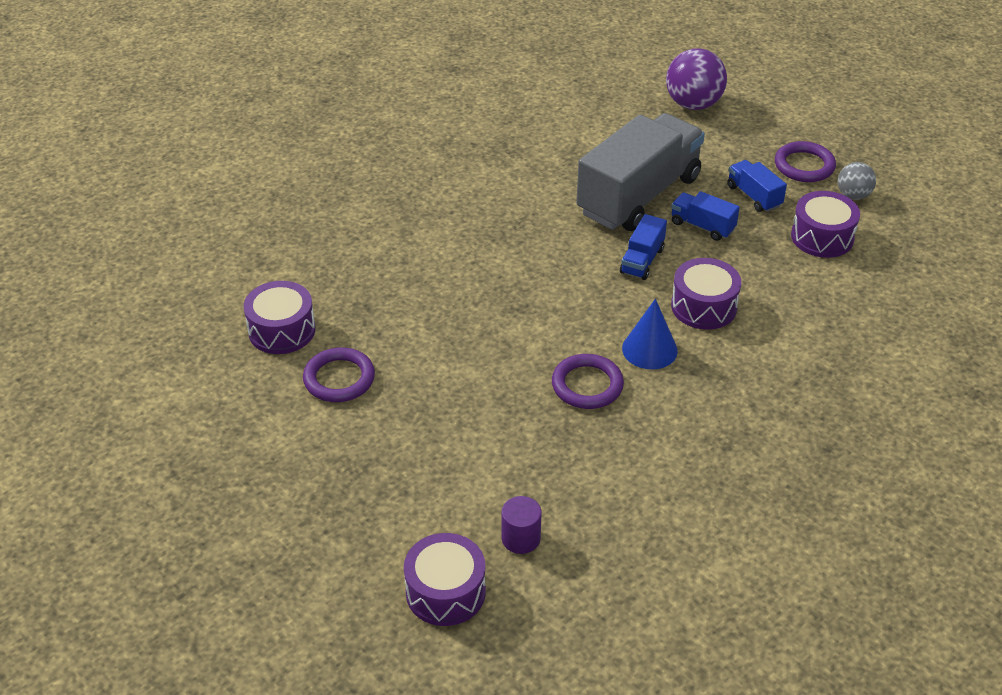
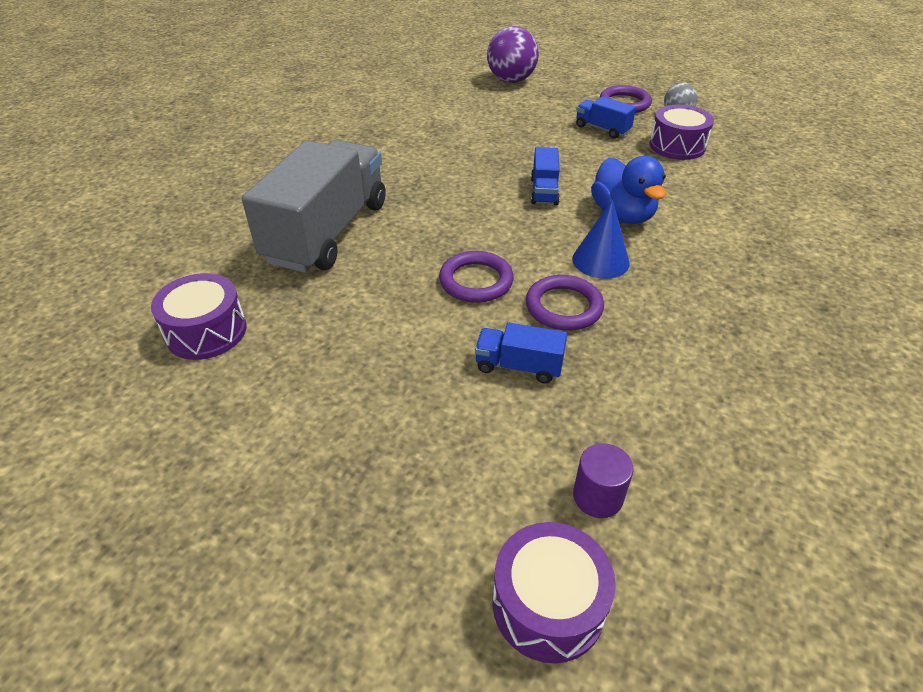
camera: 20 degrees left, 0 degrees up
(339, 379) = (293, 367): purple ring -> purple ring (476, 281)
(638, 195) = (509, 145): grey truck -> grey truck (327, 232)
(702, 226) = (577, 156): blue truck -> blue truck (518, 366)
(703, 306) = (622, 215): purple drum -> blue duck

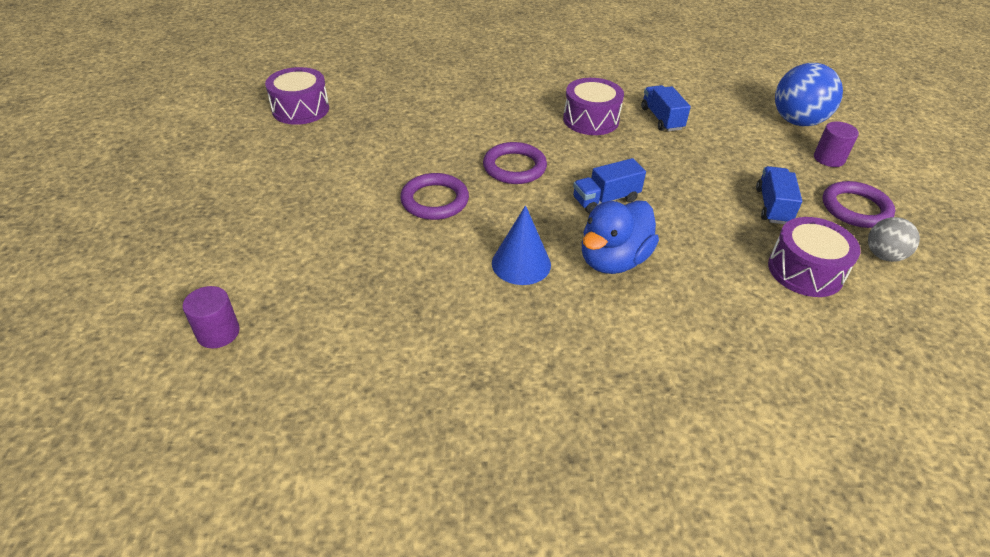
camera: 60 degrees right, 0 degrees up
(327, 232) = (441, 113): grey truck -> none
(511, 80) = (797, 121): purple ball -> blue ball
(518, 366) = (342, 253): blue truck -> blue truck (661, 119)
(548, 604) = (114, 331): purple drum -> purple drum (591, 120)
(564, 89) = (829, 158): none -> purple cylinder
(564, 307) = (434, 258): purple ring -> purple ring (514, 167)

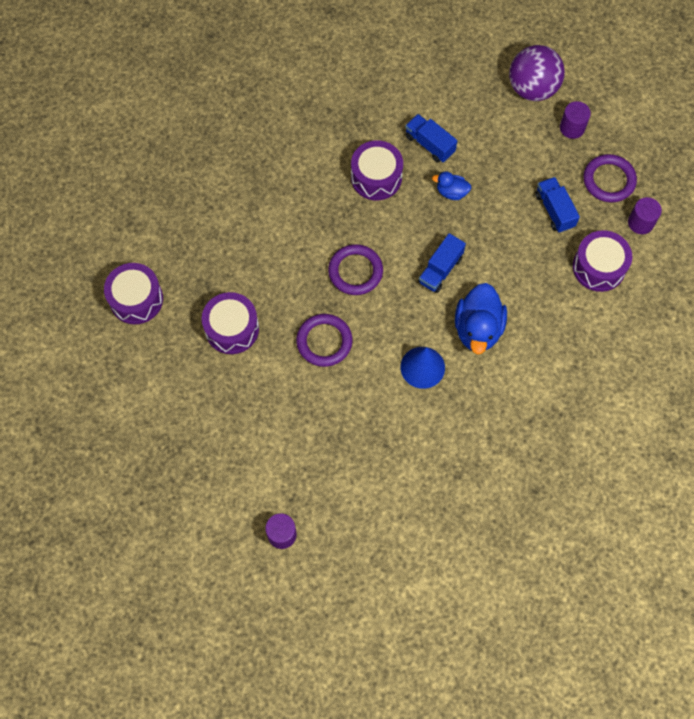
camera: 30 degrees left, 25 degrees up
(358, 157) = (232, 329): none -> purple drum
(661, 154) = (451, 192): none -> blue duck
(797, 121) = (532, 88): blue ball -> purple ball
(883, 255) = (640, 223): grey ball -> purple cylinder

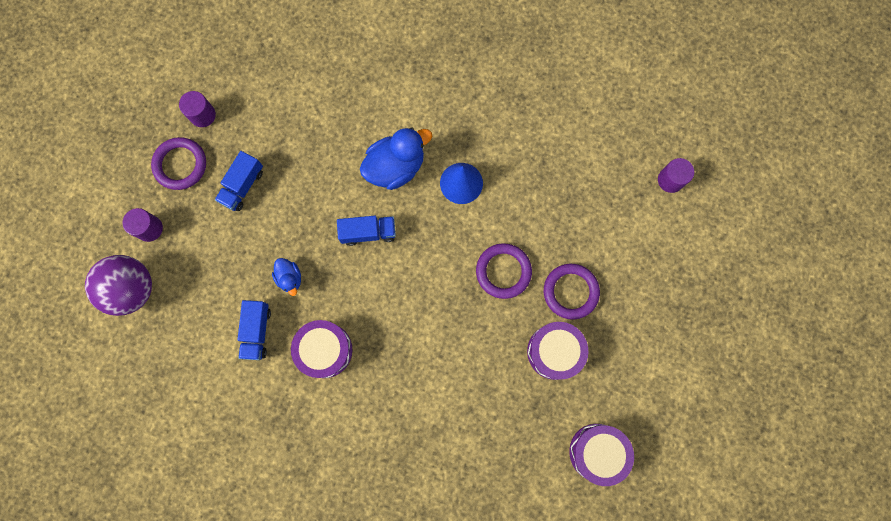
camera: 130 degrees left, 10 degrees up
(355, 271) = (424, 296): purple ring -> purple ring (570, 292)
(598, 267) = (269, 118): purple drum -> none

